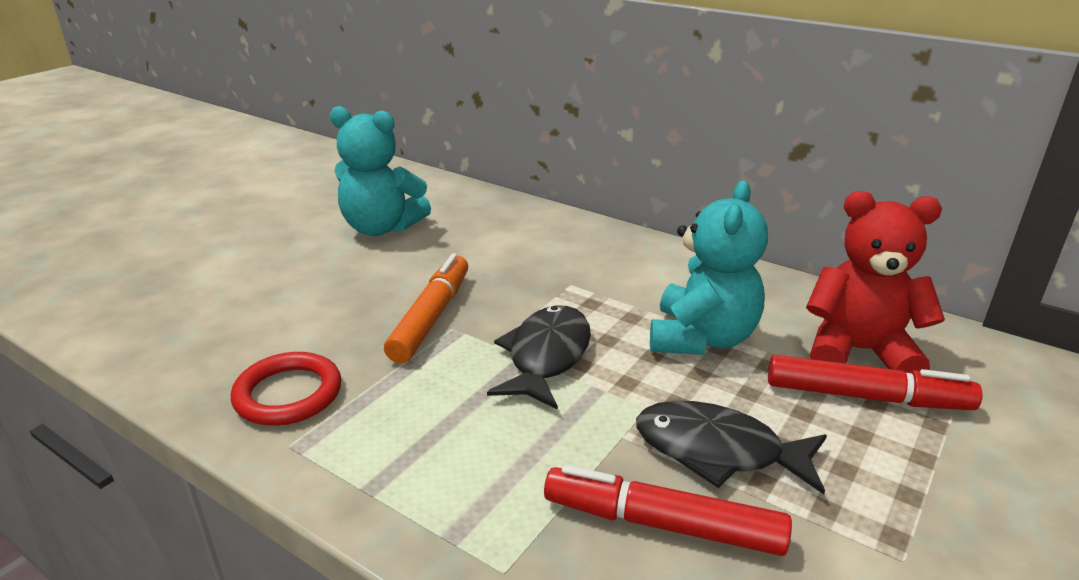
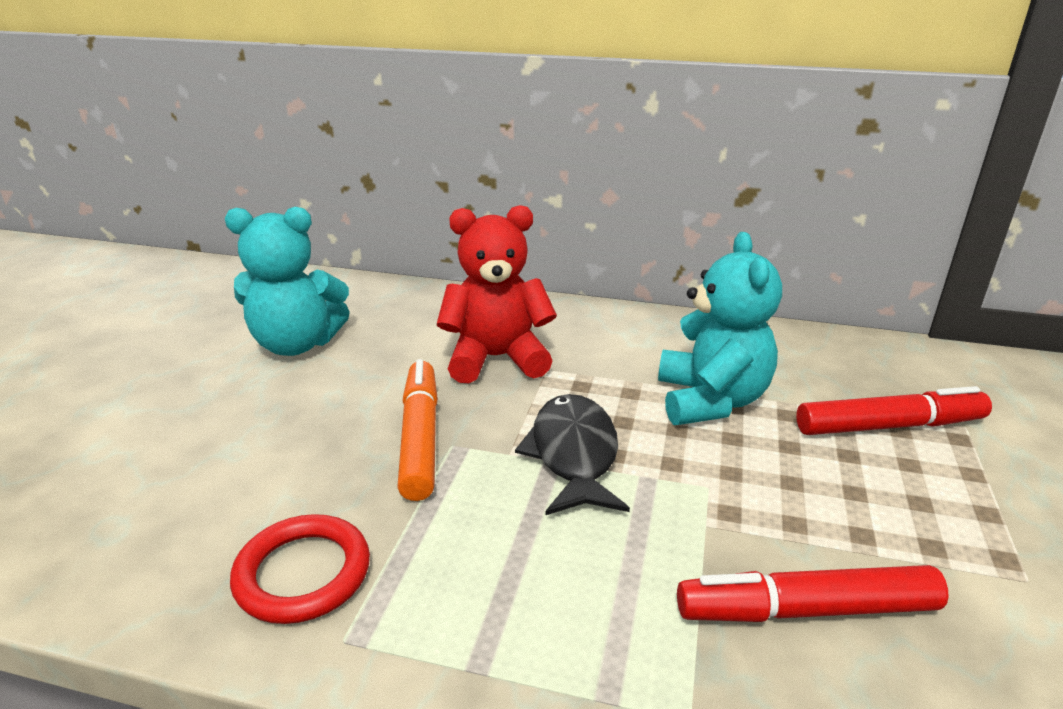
camera: 20 degrees left, 0 degrees up
(718, 451) = (803, 515): black fish -> none
(858, 351) = (852, 383): red teddy bear -> red teddy bear (496, 358)

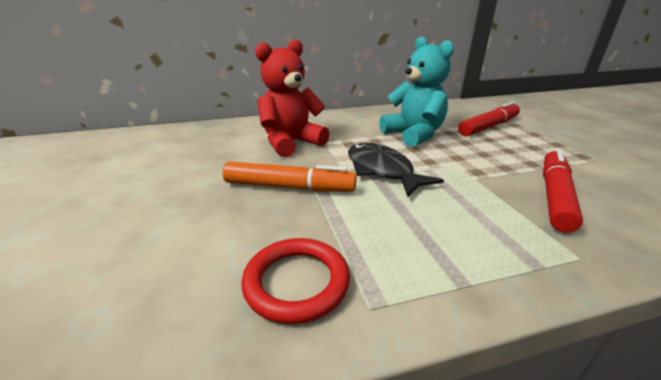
camera: 30 degrees left, 0 degrees up
(297, 344) = (151, 165): turquoise teddy bear -> none
(420, 437) = (289, 187): orange marker -> orange marker turned 135 degrees clockwise
(806, 610) = (554, 196): red marker -> red marker turned 150 degrees clockwise

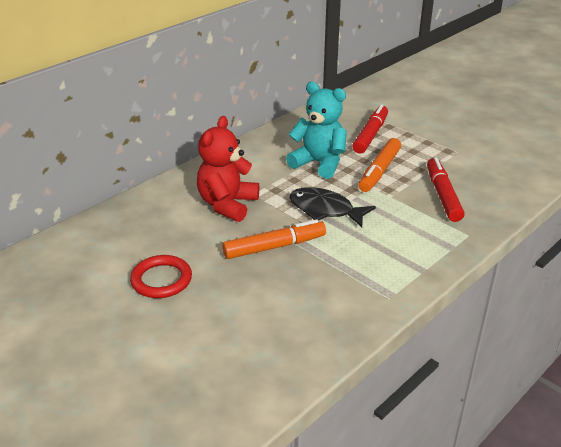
camera: 30 degrees left, 5 degrees up
(296, 282) = (343, 301): red ring -> red ring (161, 280)
(477, 154) = (379, 171): none -> orange marker

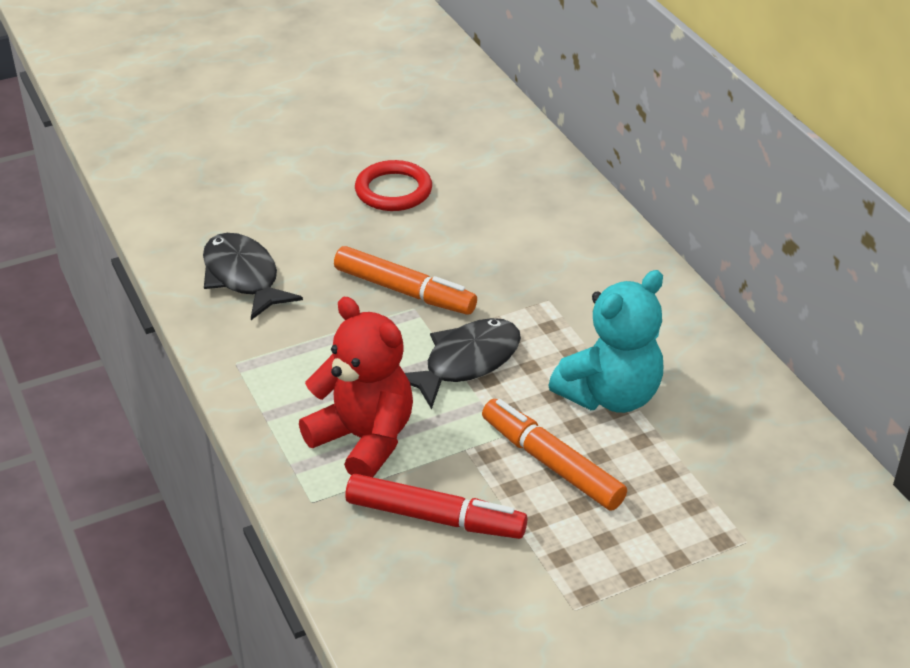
camera: 110 degrees right, 5 degrees up
(227, 205) = (530, 270): red teddy bear -> red teddy bear (364, 439)
(274, 246) = (404, 291): orange marker -> orange marker turned 60 degrees counterclockwise
(301, 324) = (243, 277): none -> black fish
(370, 135) = (692, 498): red marker -> none

